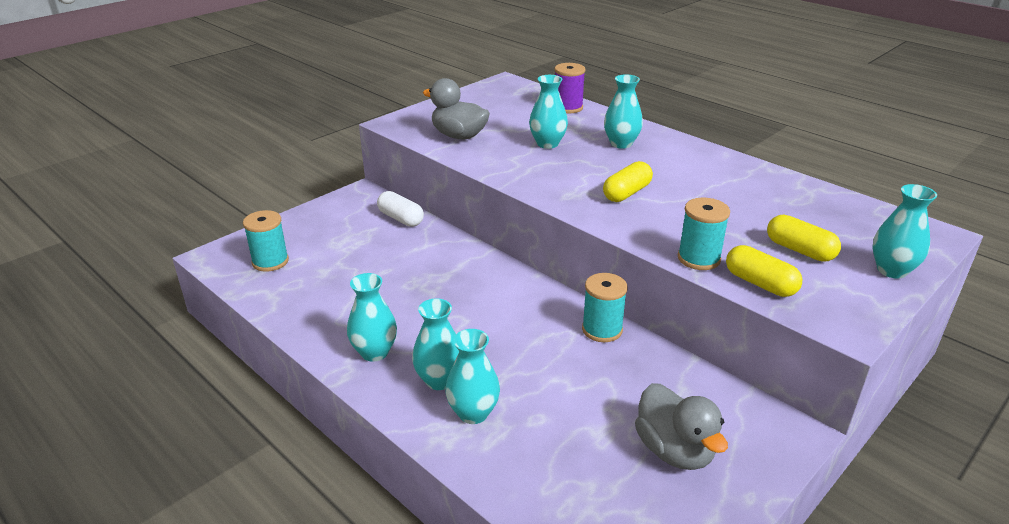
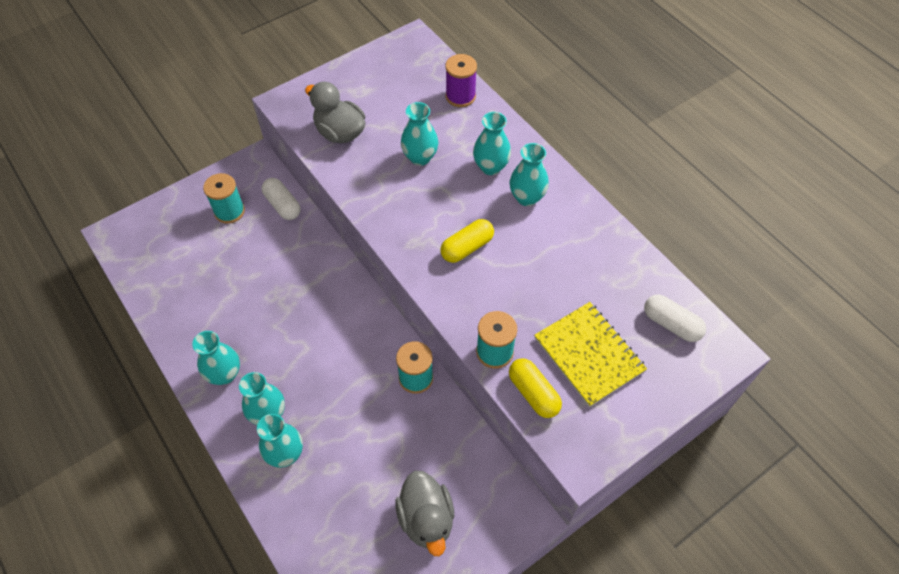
camera: 10 degrees right, 25 degrees up
(270, 261) = (160, 248): turquoise spool -> turquoise spool (229, 211)
(799, 250) = (589, 354): yellow capsule -> yellow notebook
(867, 222) = (671, 324): none -> white capsule
(892, 270) = (658, 394): turquoise vase -> turquoise vase (527, 197)

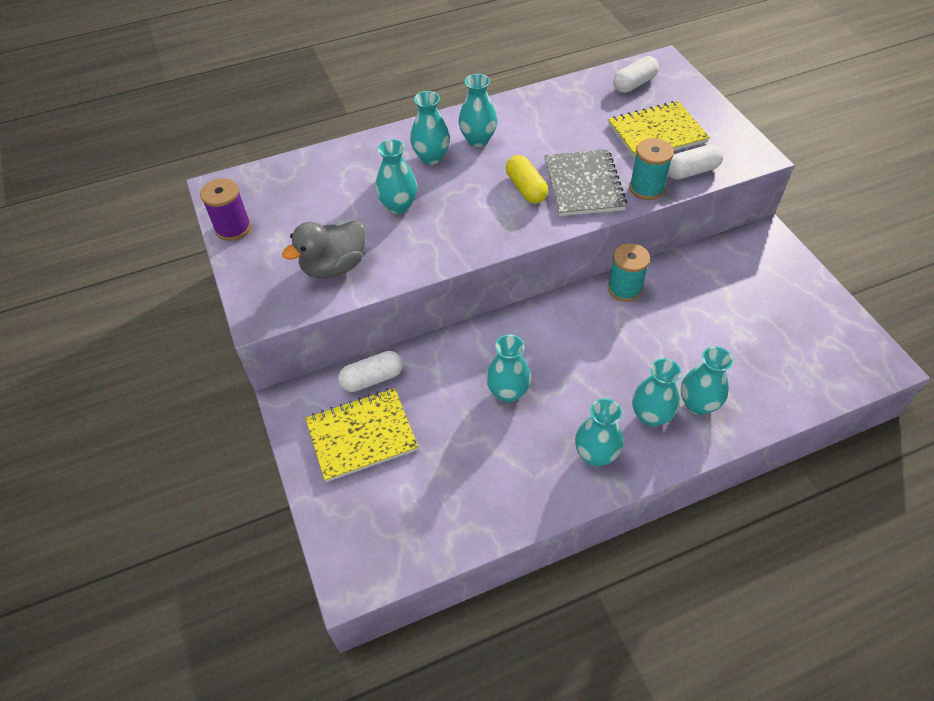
camera: 75 degrees left, 5 degrees down
(229, 211) = (361, 435): turquoise spool -> yellow notebook
(281, 300) = (508, 392): none -> turquoise vase
(426, 519) = (768, 301): grey duck -> none
(460, 96) = (326, 164): purple spool -> purple spool (233, 228)
(485, 295) = (584, 185): none -> grey notebook
(533, 393) = (691, 171): yellow capsule -> white capsule

